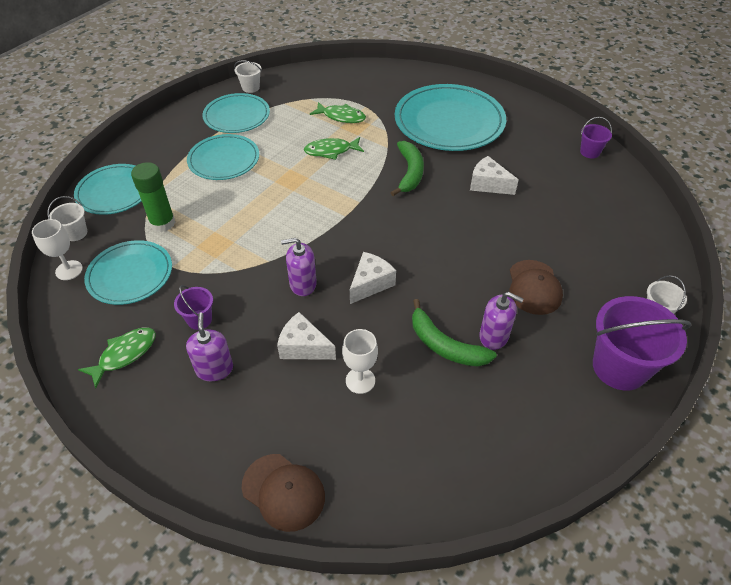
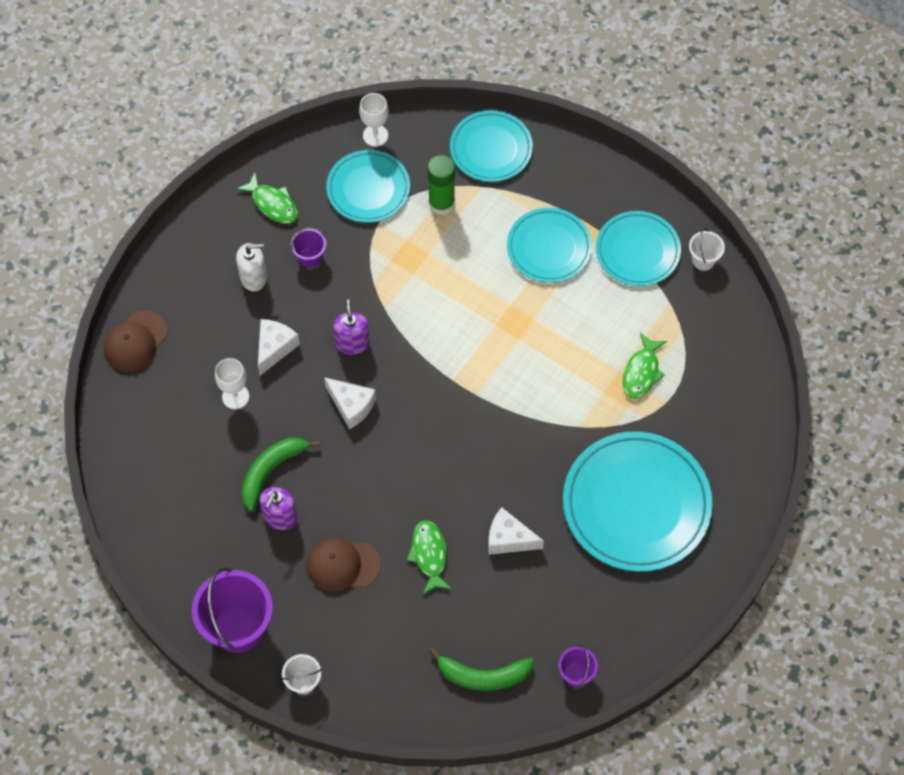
camera: 90 degrees right, 15 degrees up
(76, 233) = (427, 128): white bucket -> none
(214, 369) = (253, 277): purple soap dispenser -> white soap dispenser
(331, 151) = (569, 362): green fish -> green fish (429, 555)
(410, 173) = (529, 450): green banana -> green banana (483, 676)
(488, 184) = (509, 539): white cheese -> white cheese turned 105 degrees counterclockwise

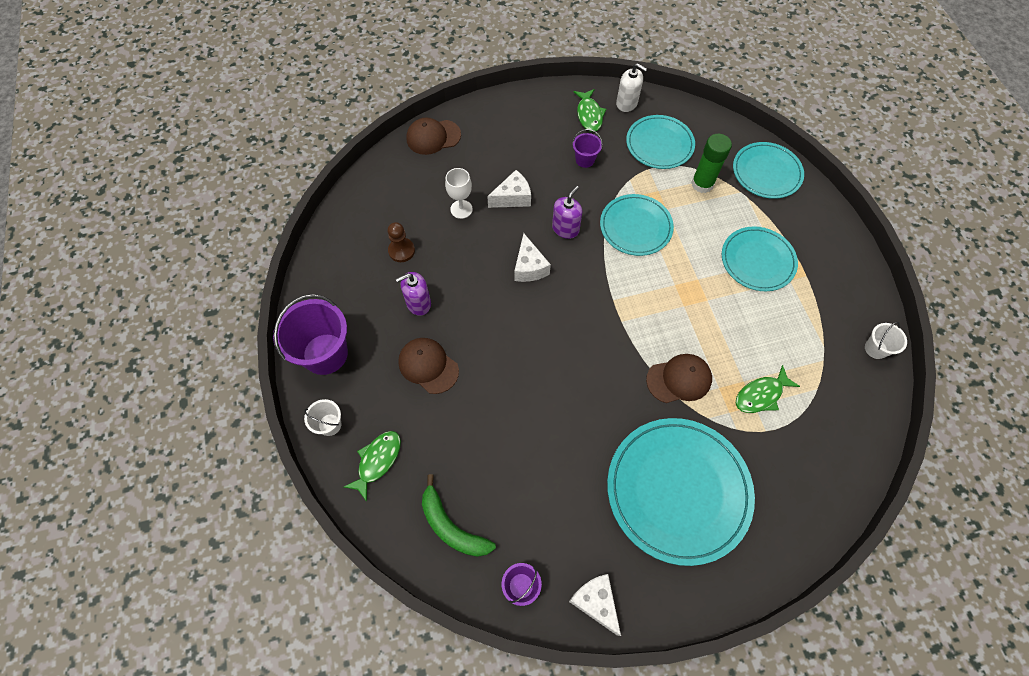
camera: 40 degrees right, 0 degrees up
(216, 480) = (401, 251): none -> brown pawn
(253, 277) = (538, 148): white soap dispenser -> white soap dispenser (627, 103)
(271, 471) = (440, 270): green banana -> none
(375, 135) = (692, 117): white goblet -> none
(429, 555) = (492, 406): green fish -> green fish (377, 461)
(509, 539) = (558, 439): white cheese -> white cheese (595, 602)
(566, 410) = (679, 379): none -> brown cap
(637, 251) = (825, 307): turquoise plate -> turquoise plate (635, 227)

